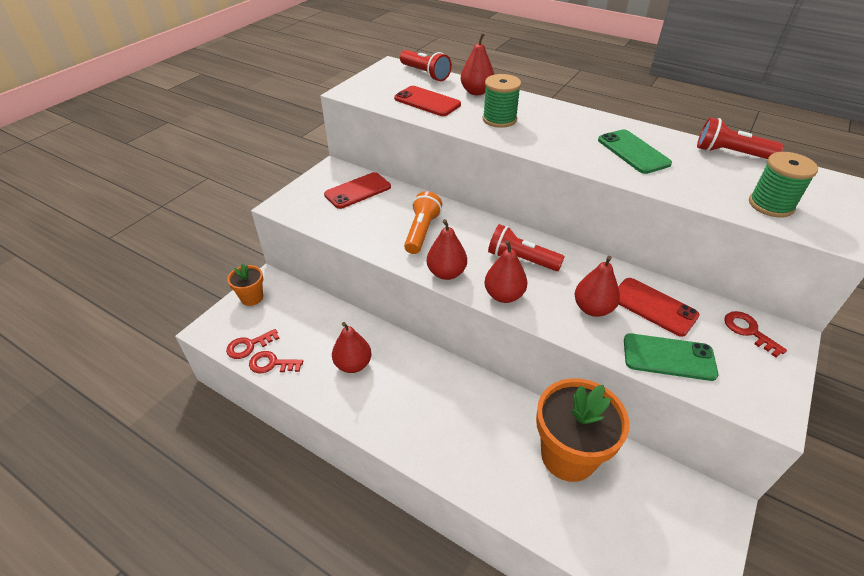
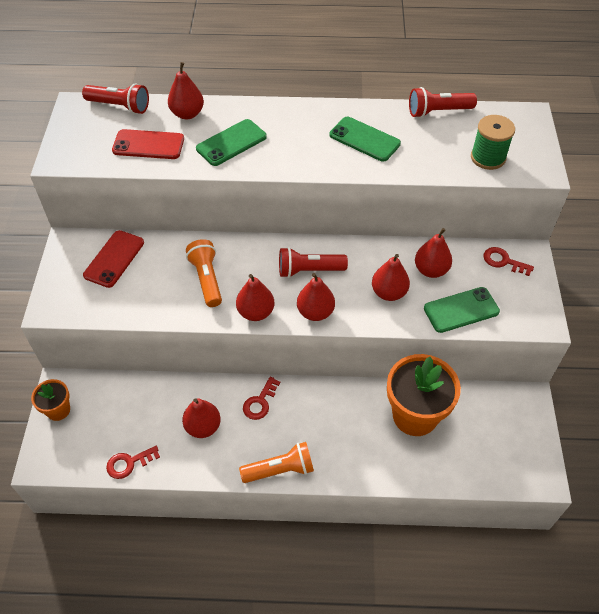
camera: 30 degrees left, 10 degrees up
(249, 346) = (94, 458): red key -> red key (260, 402)
(395, 437) = (280, 470): none -> orange flashlight
(499, 119) = (231, 143): green spool -> green phone
(653, 307) = (431, 270): red phone -> red pear

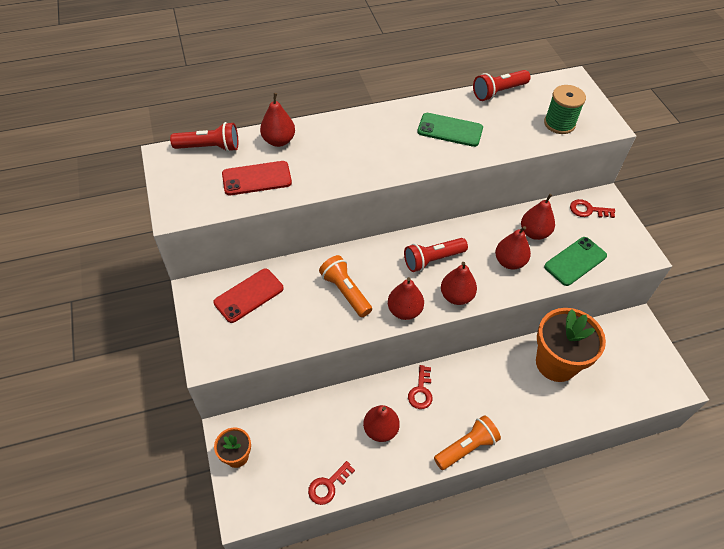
camera: 20 degrees left, 0 degrees up
(114, 259) = (249, 295): red phone -> red phone turned 45 degrees clockwise
(231, 143) = (334, 159): green phone -> none

